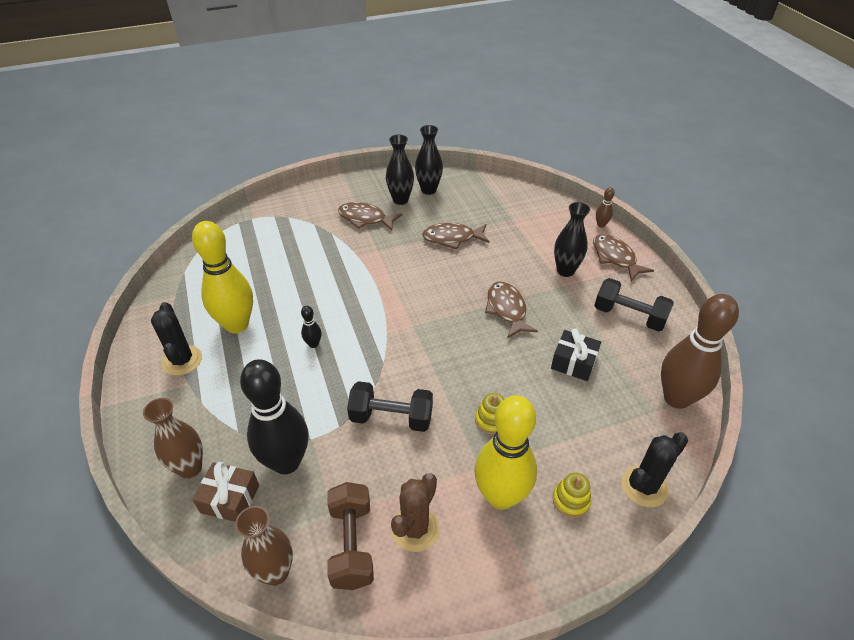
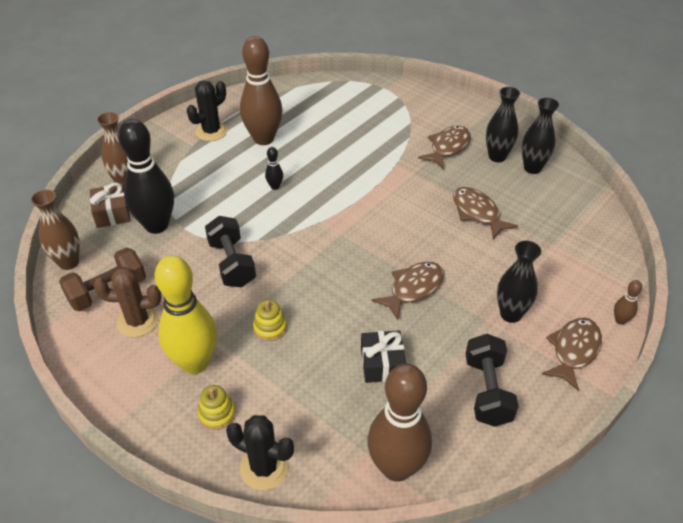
camera: 60 degrees right, 0 degrees up
(237, 325) = (263, 139): yellow bowling pin -> brown bowling pin
(365, 219) = (447, 147): brown fish -> brown fish turned 45 degrees clockwise

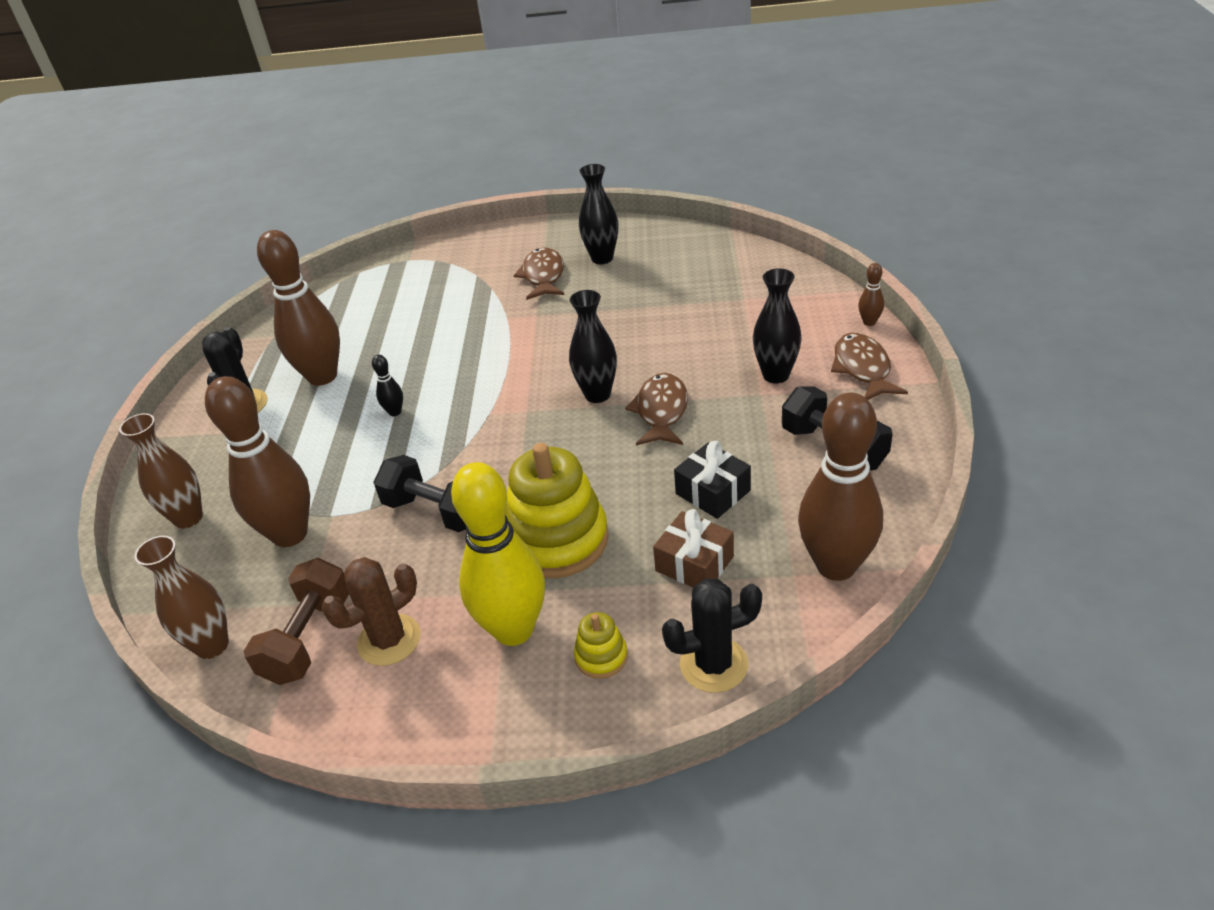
camera: 35 degrees left, 5 degrees down
(112, 213) = (210, 559): brown gift -> brown gift (694, 564)
(156, 225) = (290, 534): black bowling pin -> brown bowling pin
(270, 328) = (557, 540): yellow stacking toy -> yellow stacking toy, size x2.18
(477, 213) = (642, 313): brown fish -> none
(532, 168) = (647, 250): black vase -> black vase (597, 395)

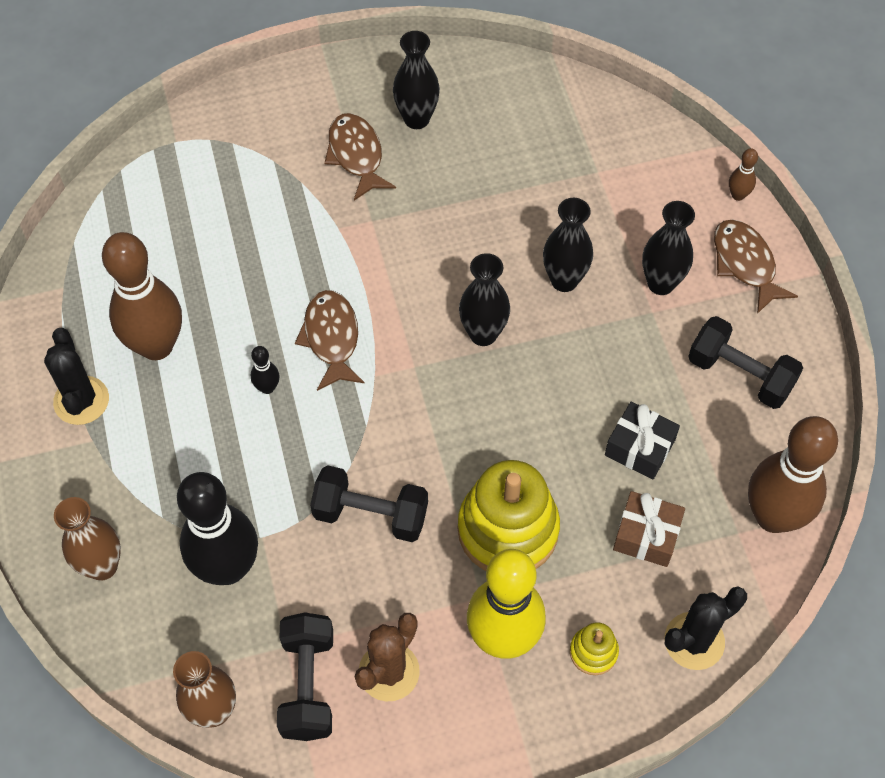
camera: 20 degrees left, 20 degrees up
(290, 534) = (227, 568): brown bowling pin -> black bowling pin
(308, 638) = (308, 685): brown dumbbell -> black dumbbell
(661, 411) = (558, 349): brown fish -> brown fish (331, 338)
(686, 365) = (564, 280): none -> black vase

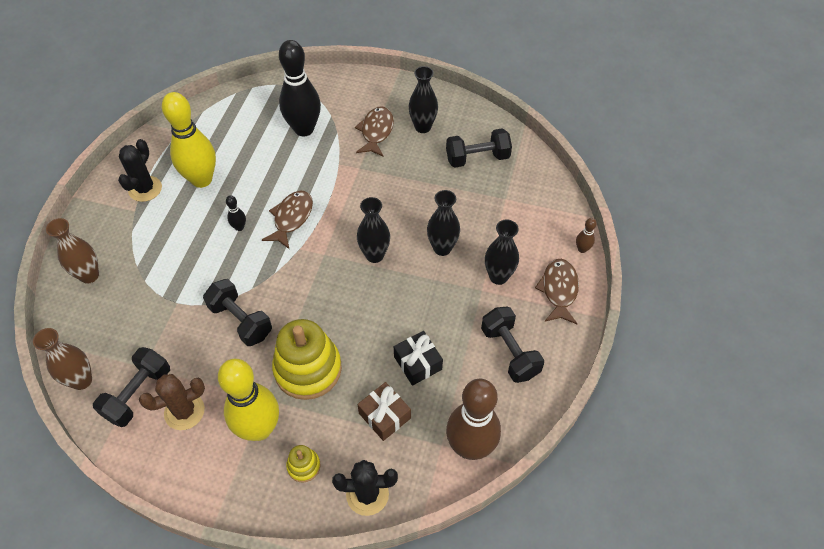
camera: 30 degrees right, 5 degrees down
(156, 346) = (202, 179): brown bowling pin -> yellow bowling pin
(227, 568) = (147, 309): black bowling pin -> black bowling pin (304, 129)
(522, 131) = (477, 158): none -> black dumbbell

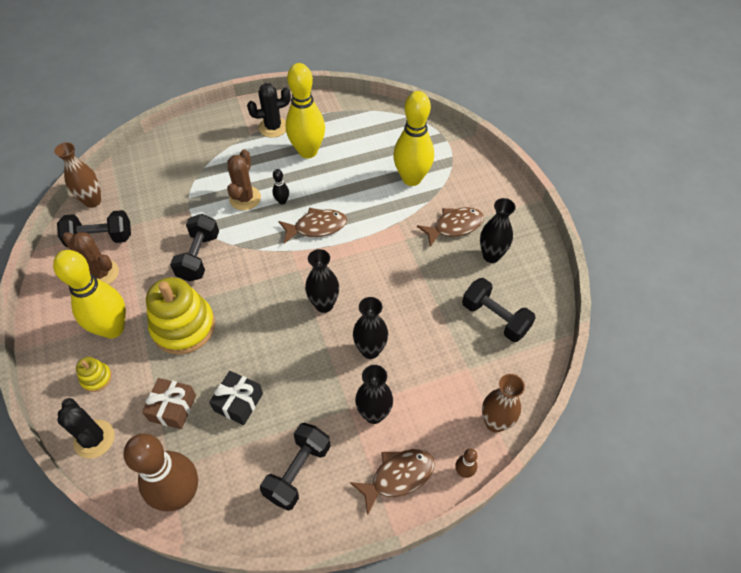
camera: 55 degrees right, 0 degrees up
(89, 275) = (178, 149): brown vase -> brown vase (495, 422)
(208, 252) = (245, 198): none -> brown cactus
(304, 129) = (411, 179): black bowling pin -> yellow bowling pin

